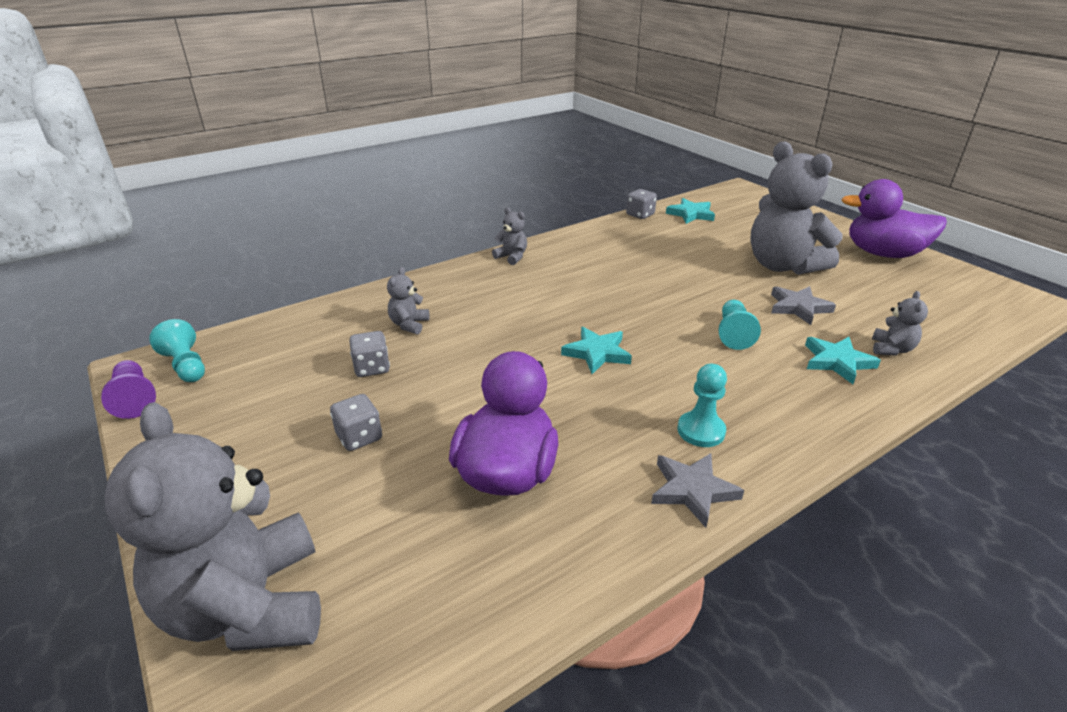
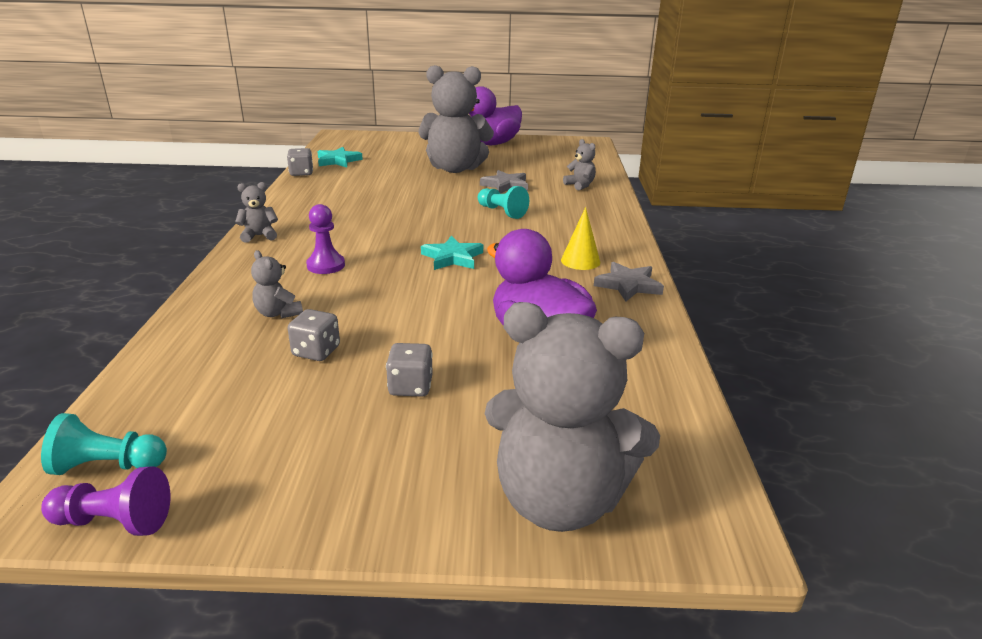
camera: 55 degrees left, 5 degrees down
(502, 305) = (326, 265): none -> purple pawn
(701, 431) = (580, 261): turquoise pawn -> yellow cone
(837, 362) = (571, 201): turquoise star -> none

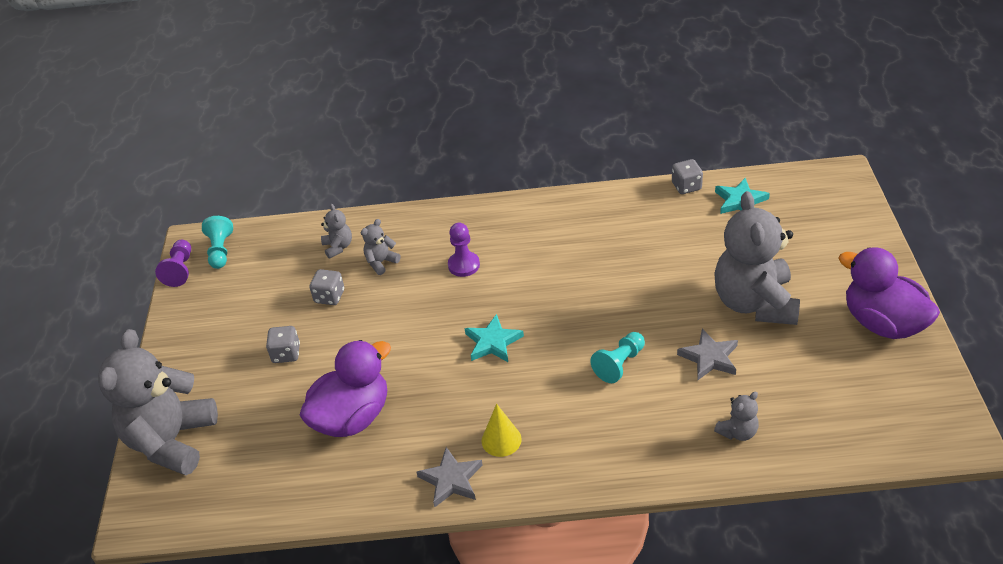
camera: 90 degrees right, 15 degrees up
(259, 236) = (516, 209): grey teddy bear -> grey teddy bear (338, 247)

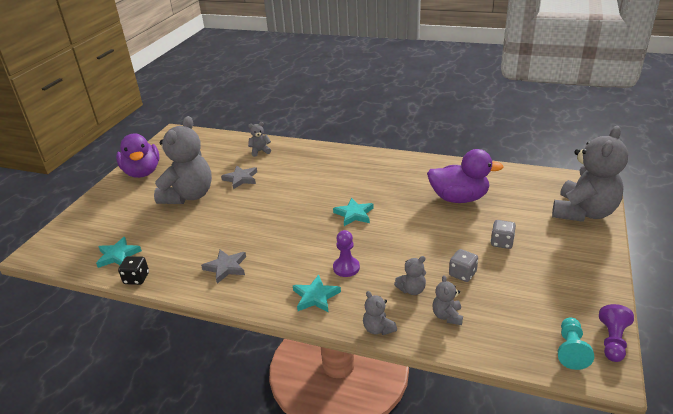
camera: 160 degrees left, 10 degrees down
(352, 417) = (459, 198): purple duck -> purple duck turned 150 degrees counterclockwise
(402, 216) = (378, 329): none -> grey teddy bear
(451, 480) = (410, 163): grey star -> grey star (226, 267)
(479, 226) = (316, 296): none -> turquoise star
(501, 440) = (376, 171): yellow cone -> none
(619, 364) = (289, 187): turquoise pawn -> none
(686, 186) = (136, 278): grey dice -> black dice

